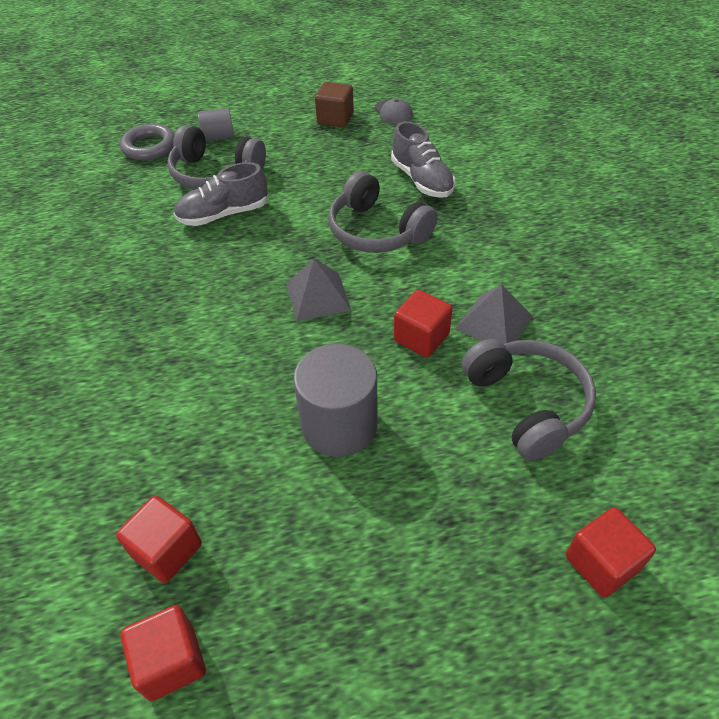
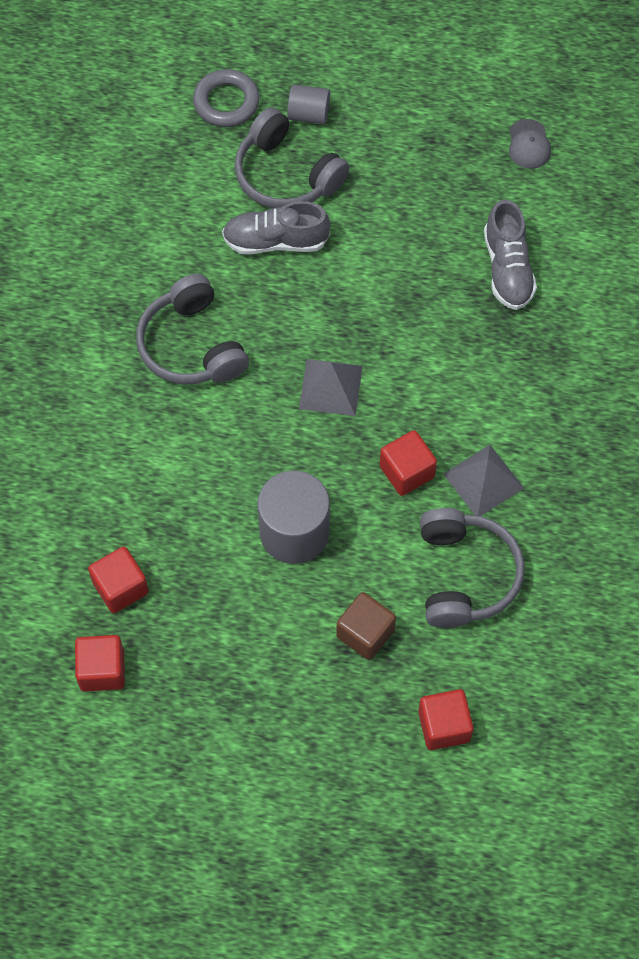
camera: 20 degrees right, 15 degrees up
(335, 118) = (455, 130): brown cube -> brown cube (365, 633)
(377, 231) = (425, 325): grey headphones -> grey headphones (191, 345)

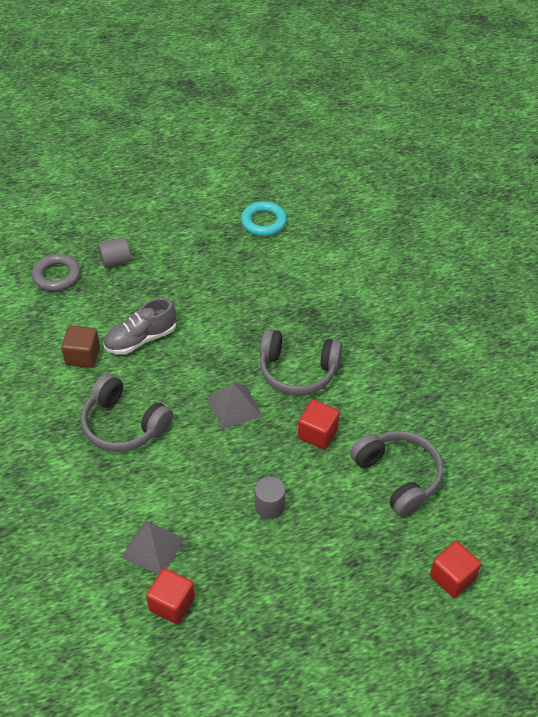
camera: 30 degrees left, 15 degrees down
(102, 670) = (194, 668): red cube -> none
(286, 175) = (123, 299): grey headphones -> grey headphones (298, 371)
(294, 532) = (270, 506): grey cylinder -> grey cylinder, size x0.55
(365, 633) = (360, 546): brown cube -> brown cube (83, 356)
(483, 480) = (369, 415): grey pyramid -> grey pyramid (153, 547)
(507, 269) = (298, 292): grey shoe -> none
(529, 144) = (263, 222): grey cap -> turquoise ring

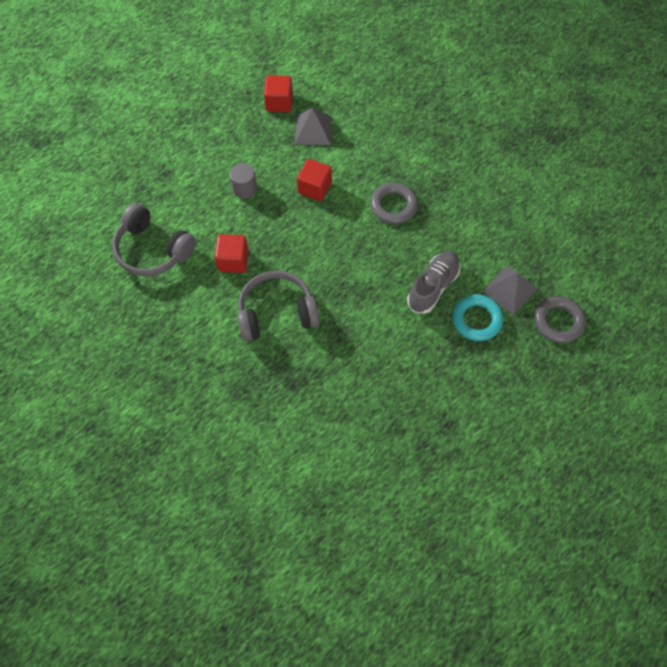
camera: 155 degrees right, 15 degrees up
(83, 356) = (470, 250): brown cube -> none
(115, 261) = (517, 363): grey cylinder -> none
(124, 425) = (393, 206): grey headphones -> grey ring
(234, 407) = (314, 256): grey pyramid -> grey pyramid (510, 290)
(263, 222) = (401, 486): turquoise ring -> turquoise ring (476, 319)
(452, 577) = (89, 190): red cube -> red cube (314, 188)

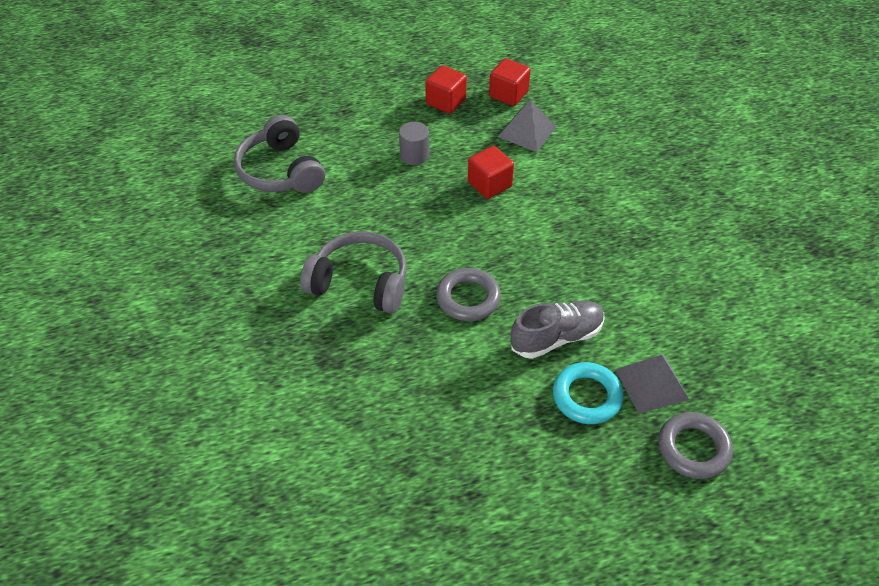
camera: 30 degrees right, 15 degrees down
(233, 260) = (352, 214): red cube -> red cube (445, 101)
(393, 206) = (566, 237): grey ring -> grey ring (468, 298)

